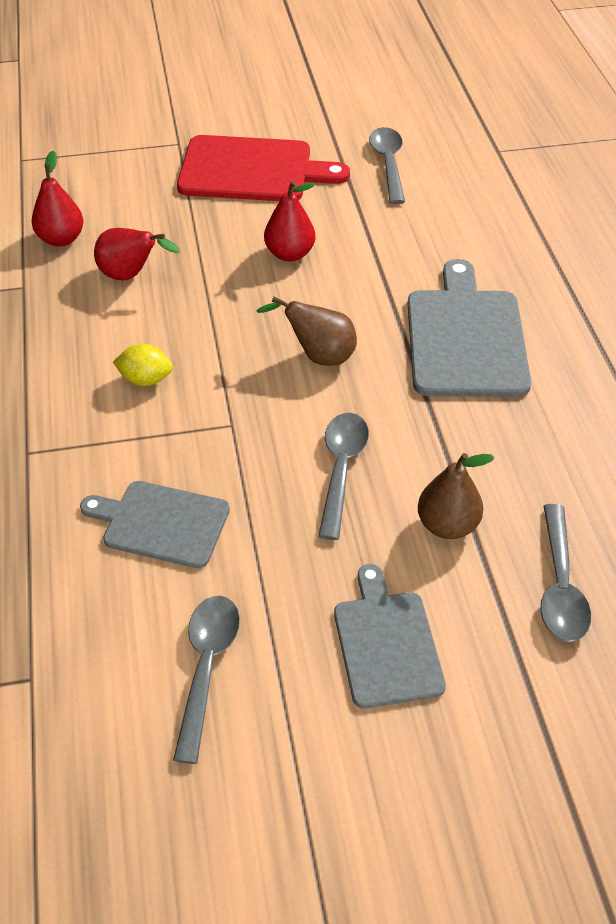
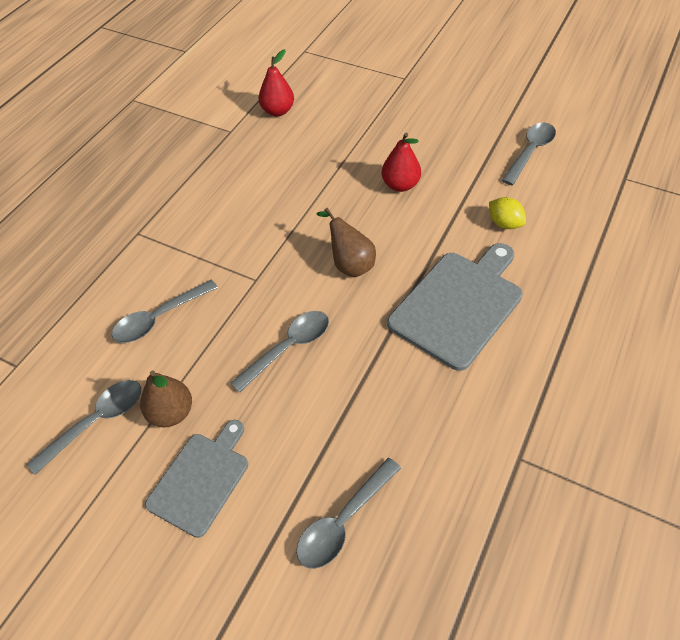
camera: 40 degrees right, 5 degrees up
(131, 275) = (293, 153): red pear -> none
(145, 379) = (237, 223): yellow lemon -> yellow lemon (504, 223)
(161, 523) = (160, 318): grey cutting board -> grey spoon
(252, 170) = (432, 116): red cutting board -> none
(447, 525) = (314, 428): brown pear -> brown pear (171, 412)

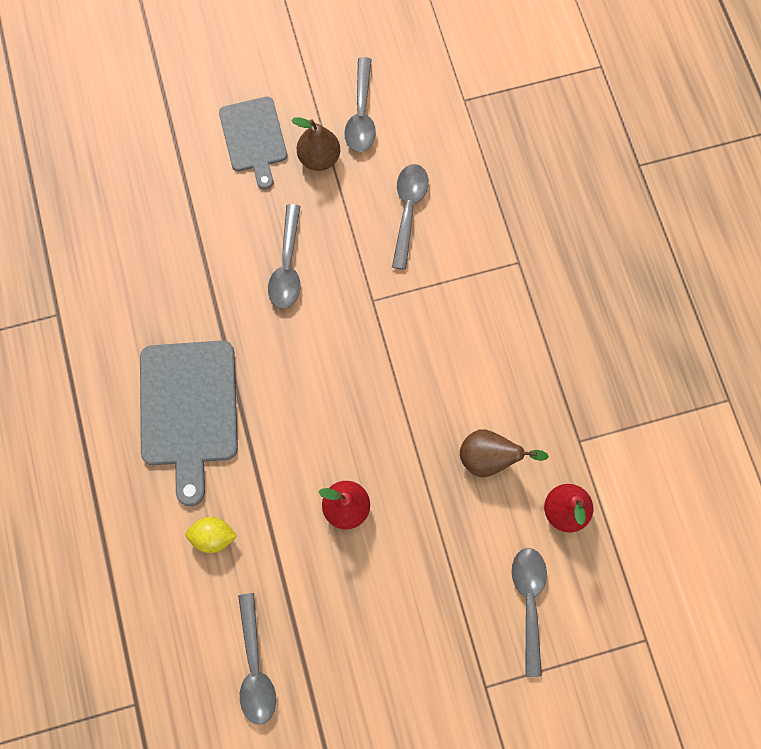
camera: 135 degrees right, 20 degrees up
(344, 521) = (142, 186): grey spoon -> grey spoon (529, 602)
(350, 264) = (311, 378): brown pear -> brown pear (489, 458)

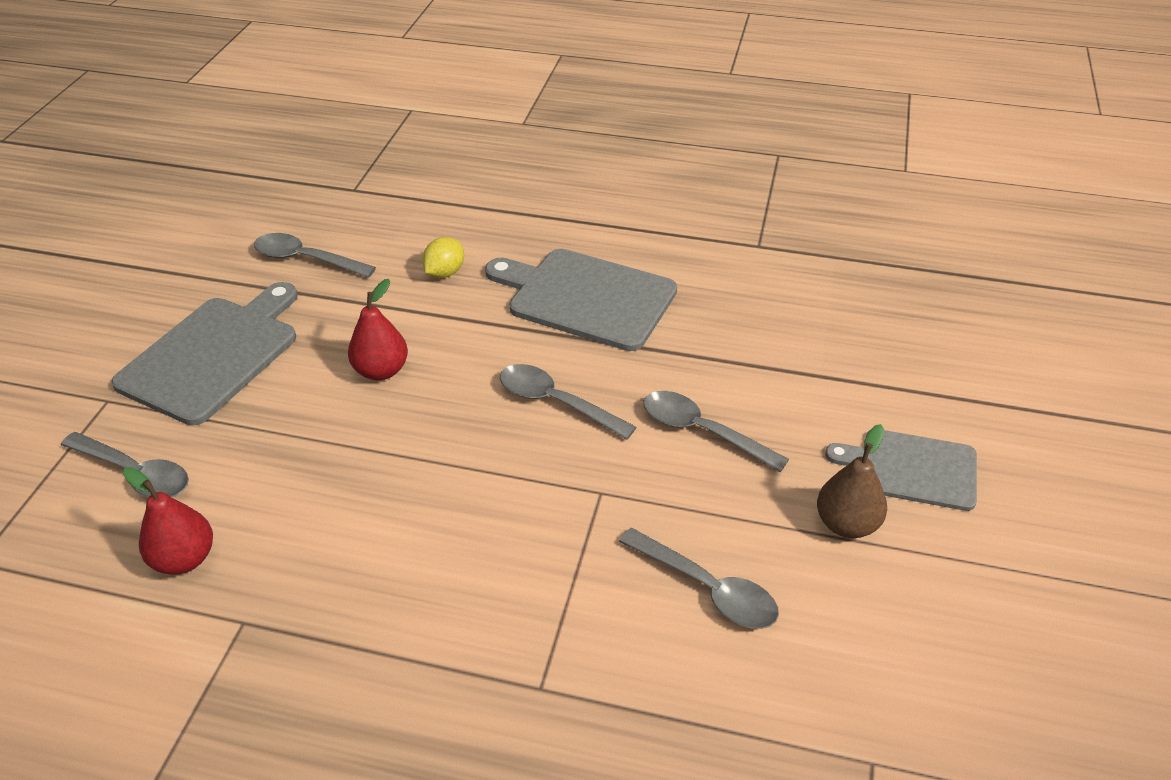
camera: 120 degrees right, 30 degrees down
(361, 114) = (902, 604): grey spoon -> grey spoon (556, 402)
(400, 647) = (213, 355): none -> grey cutting board
(489, 458) = (314, 515): brown pear -> none

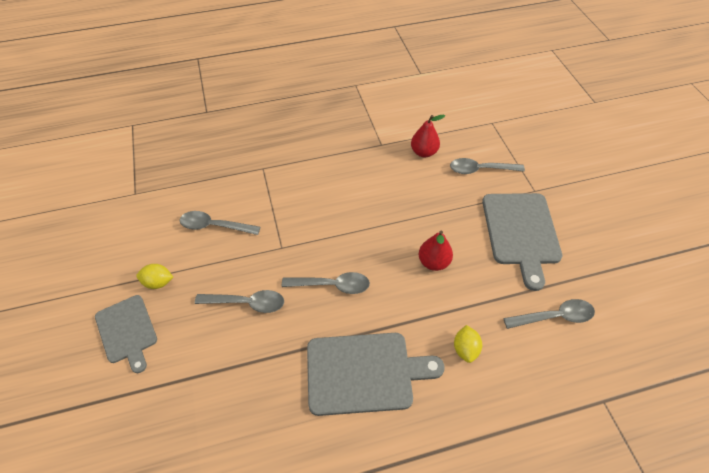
camera: 150 degrees right, 10 degrees up
(846, 524) = (158, 282): brown pear -> yellow lemon
(912, 468) = (127, 331): grey cutting board -> grey cutting board turned 75 degrees clockwise

